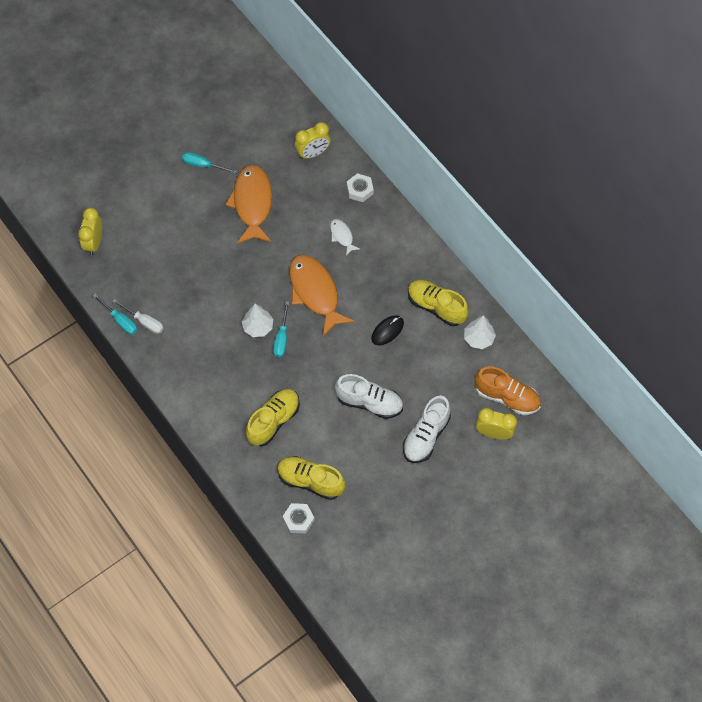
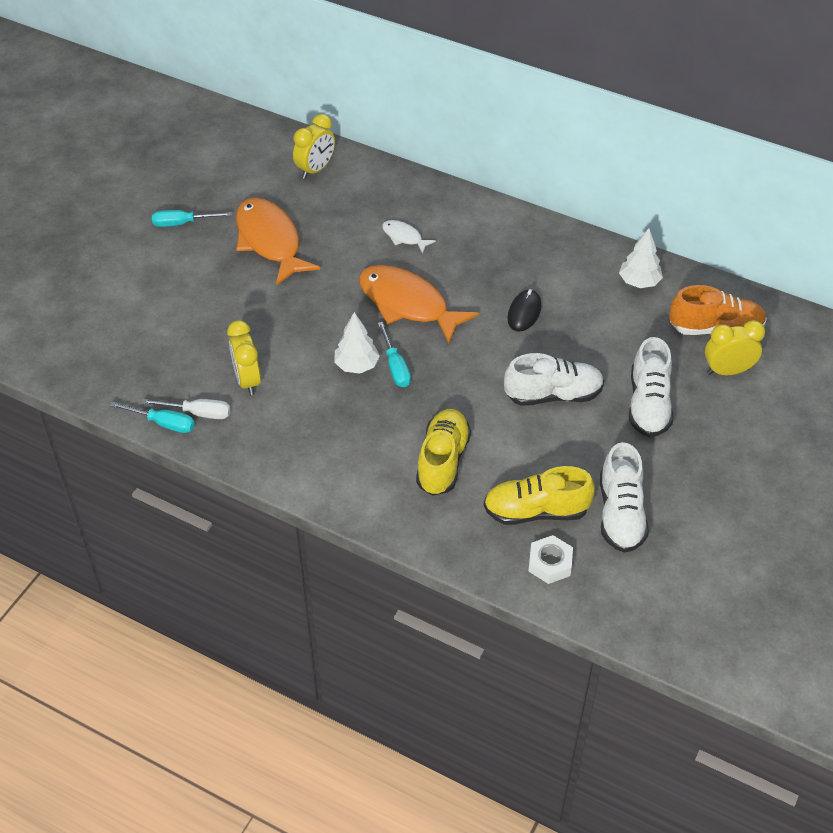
camera: 25 degrees left, 15 degrees down
(94, 242) = (79, 350): yellow clock -> yellow clock (247, 380)
(360, 190) = (396, 186): white nut -> none
(360, 506) = (620, 514): none -> white shoe
(436, 307) = (566, 268): yellow shoe -> none

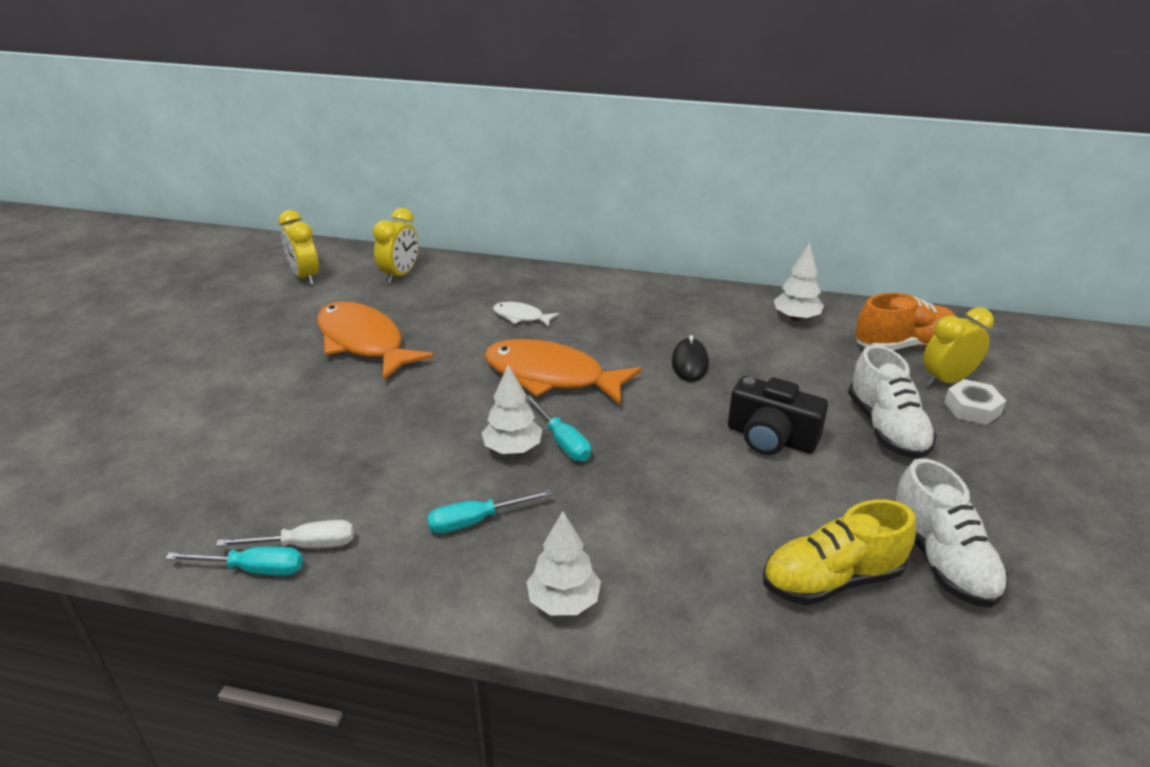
camera: 15 degrees left, 15 degrees down
(182, 223) = (251, 341): turquoise screwdriver -> turquoise screwdriver (475, 521)
(247, 380) = (369, 491): yellow clock -> yellow clock (305, 277)
(353, 487) = (564, 601): none -> white tree
(442, 461) = (673, 540): yellow shoe -> none
(550, 563) = (893, 649): white nut -> white nut (972, 408)
(553, 395) = (770, 438): white shoe -> black camera

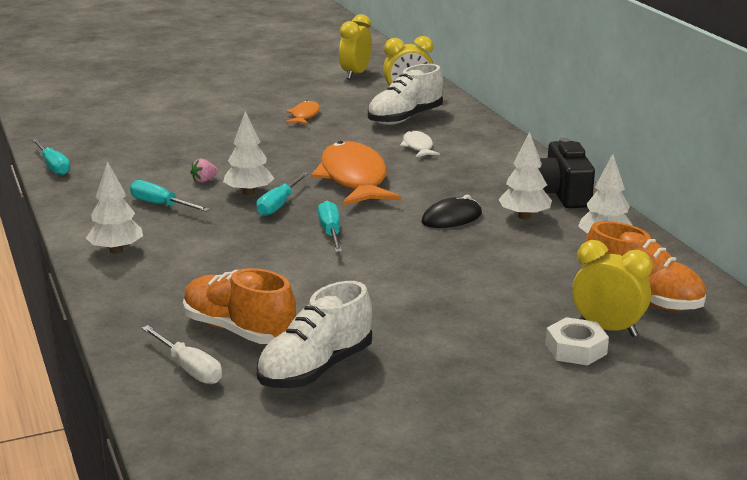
camera: 55 degrees right, 10 degrees down
(305, 545) = (86, 171): white screwdriver -> white screwdriver (189, 368)
(363, 342) = (304, 115): orange fish -> orange fish, size x0.47
(446, 466) = (204, 180): none -> pink strawberry
(658, 436) = (330, 232): none -> turquoise screwdriver
(719, 330) = (524, 216): none -> white tree
(770, 438) = (389, 272): black camera -> black camera (562, 194)
(831, 579) = (239, 330): yellow shoe -> orange shoe
(886, 428) = (476, 315): white shoe -> white shoe (405, 118)

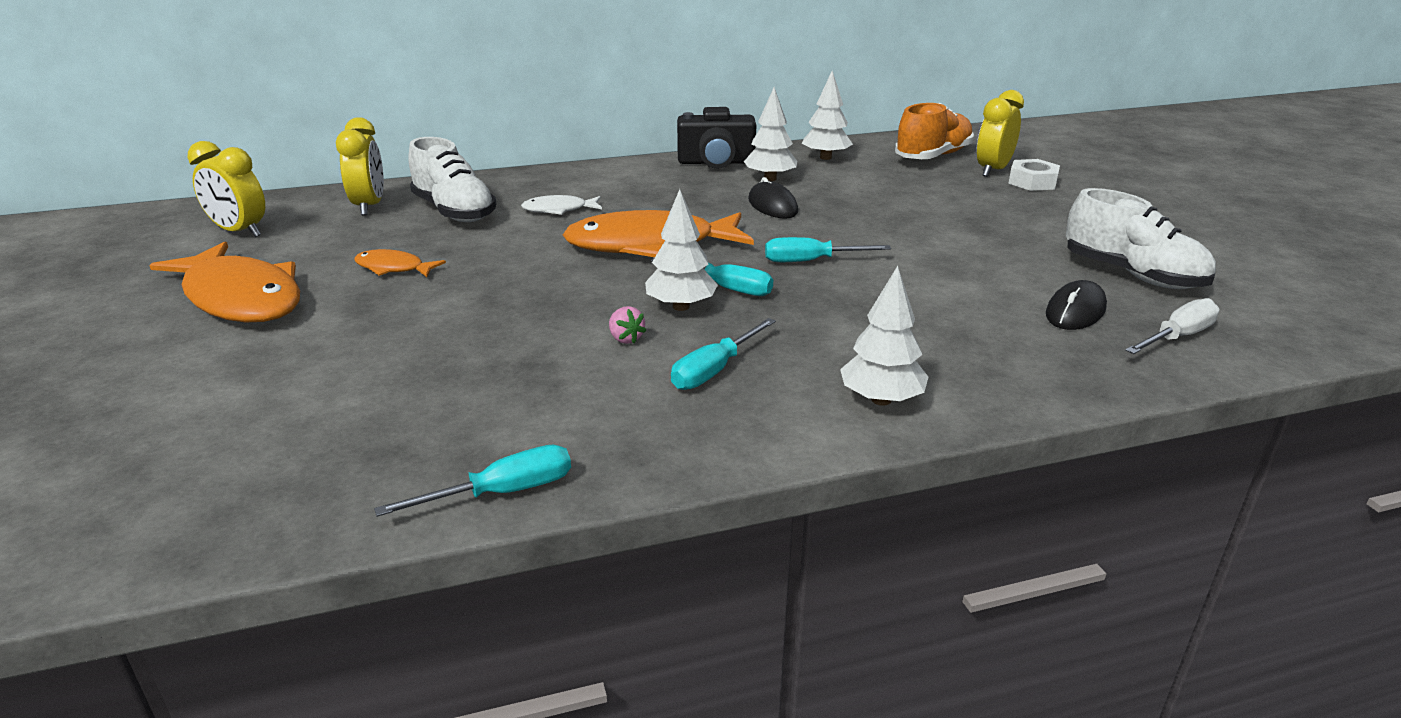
camera: 85 degrees left, 5 degrees up
(239, 330) = (1075, 311): orange shoe -> black mouse
(261, 91) = (241, 298): none -> orange fish

